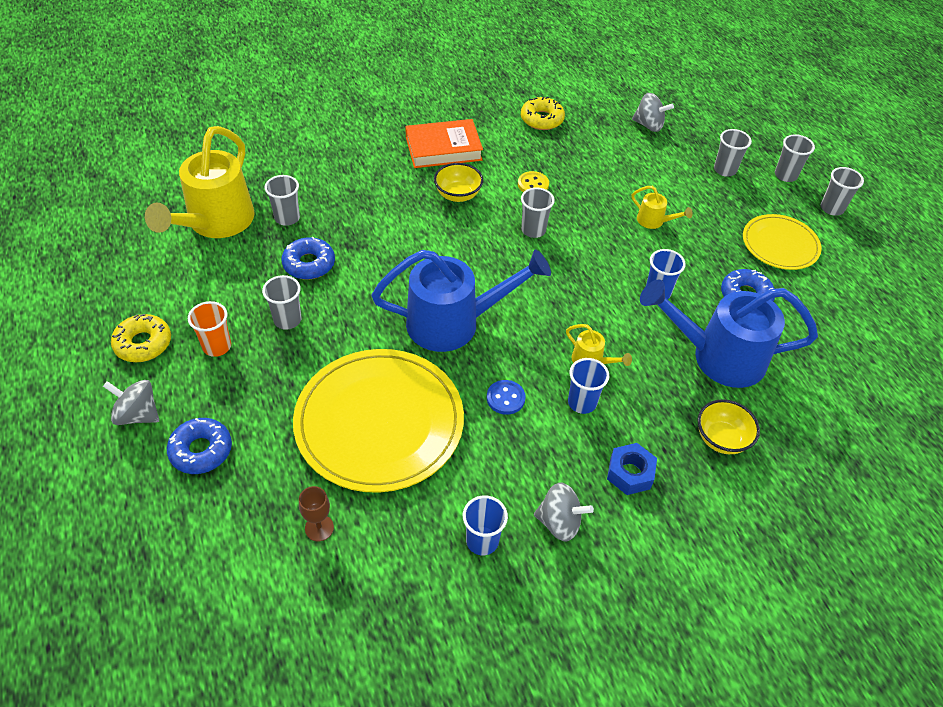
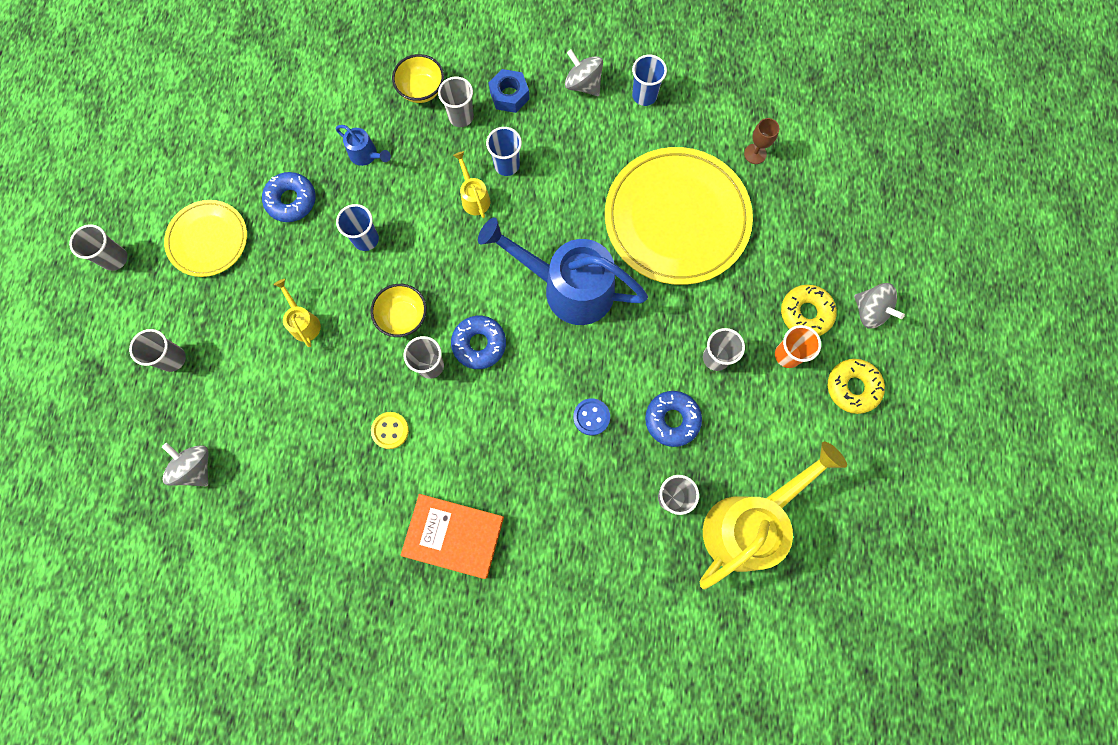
camera: 150 degrees left, 25 degrees up
(201, 450) = (825, 255): blue donut -> blue donut (479, 344)
(458, 195) = (478, 451): yellow bowl -> yellow bowl (403, 317)
(505, 398) = (565, 195): blue button -> blue button (591, 417)
(542, 119) = (310, 536): yellow donut -> yellow donut (806, 313)
(718, 356) = (366, 155): blue watering can -> blue watering can, size x0.43
(785, 175) = (117, 322): grey cup -> grey cup (461, 117)

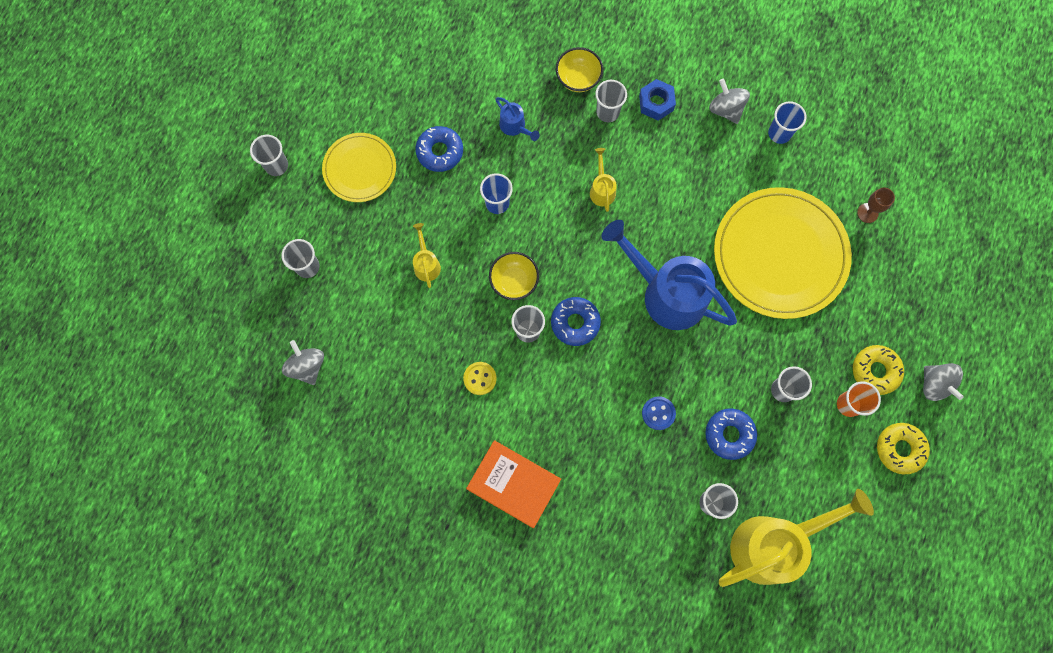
camera: 15 degrees right, 0 degrees up
(507, 165) = (638, 167): blue cup -> none

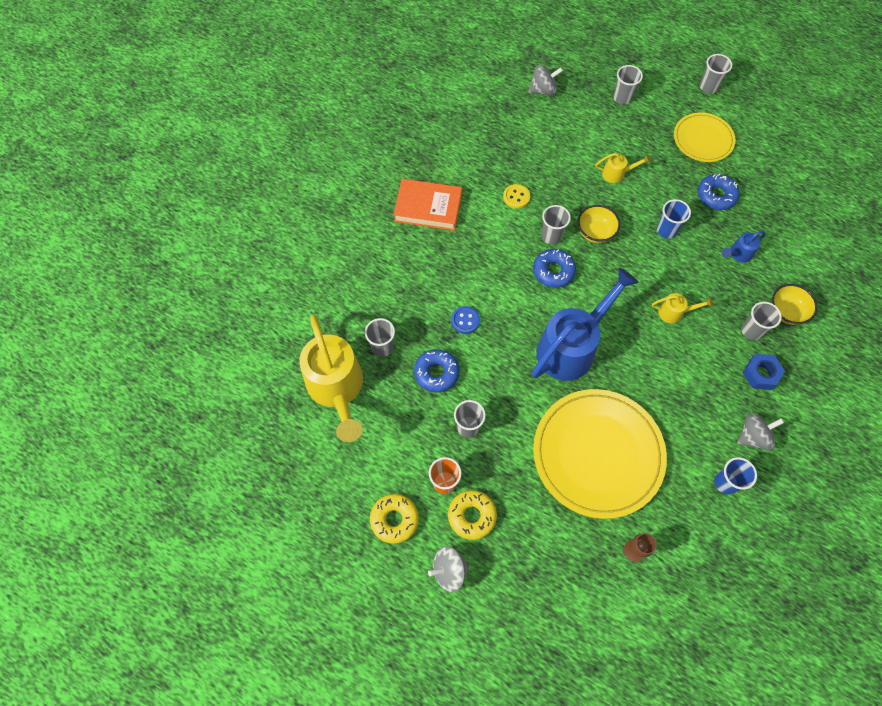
camera: 100 degrees right, 10 degrees down
(513, 484) = (428, 207): orange book -> orange book turned 60 degrees clockwise

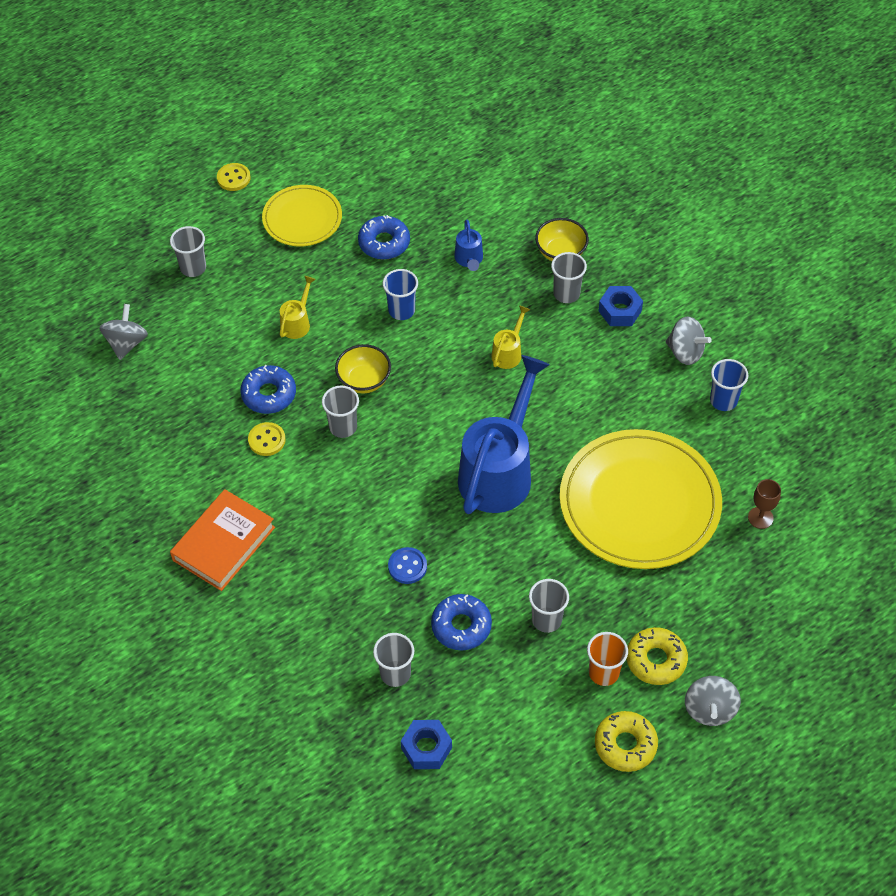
camera: 65 degrees left, 10 degrees down
(337, 389) = (426, 748): yellow watering can -> blue nut
(553, 271) = (392, 446): blue donut -> blue donut (269, 394)
(571, 347) = (499, 471): blue watering can -> blue watering can turned 45 degrees clockwise
(708, 87) = (233, 178): grey cup -> yellow button
(753, 436) = (685, 352): grey spinning top -> grey spinning top turned 120 degrees clockwise

